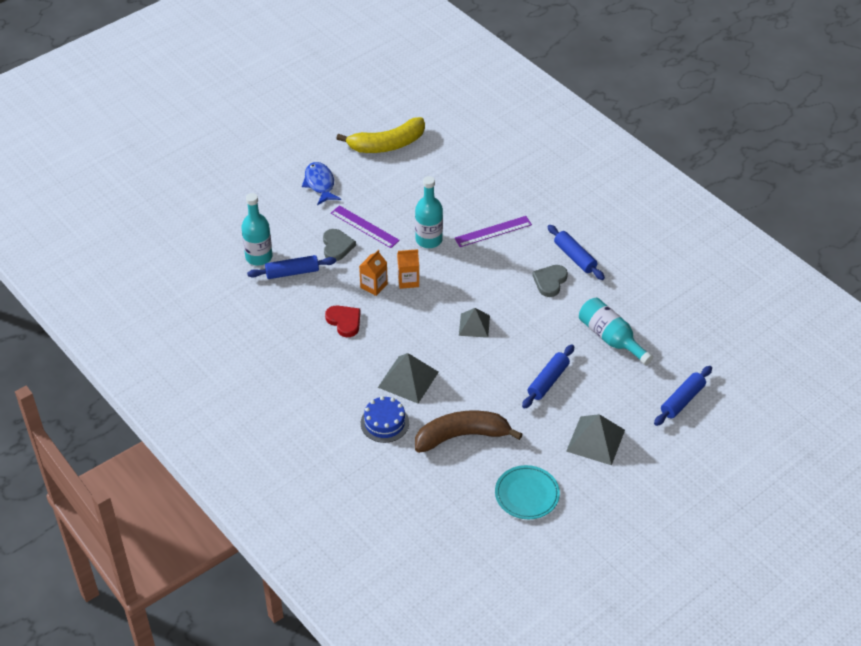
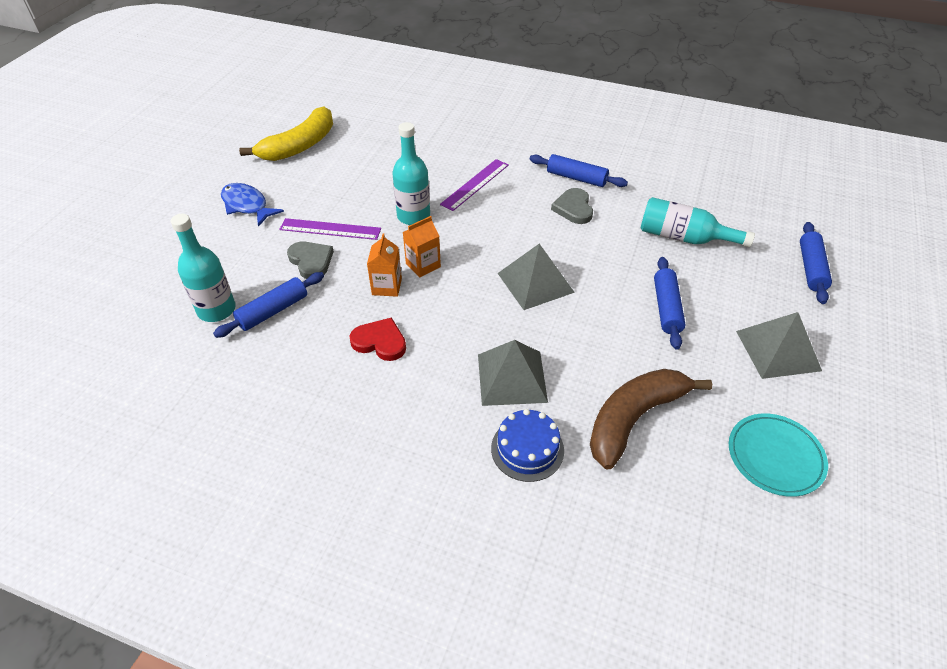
camera: 30 degrees left, 0 degrees up
(474, 325) = (535, 282): grey pyramid -> grey pyramid, size x1.50

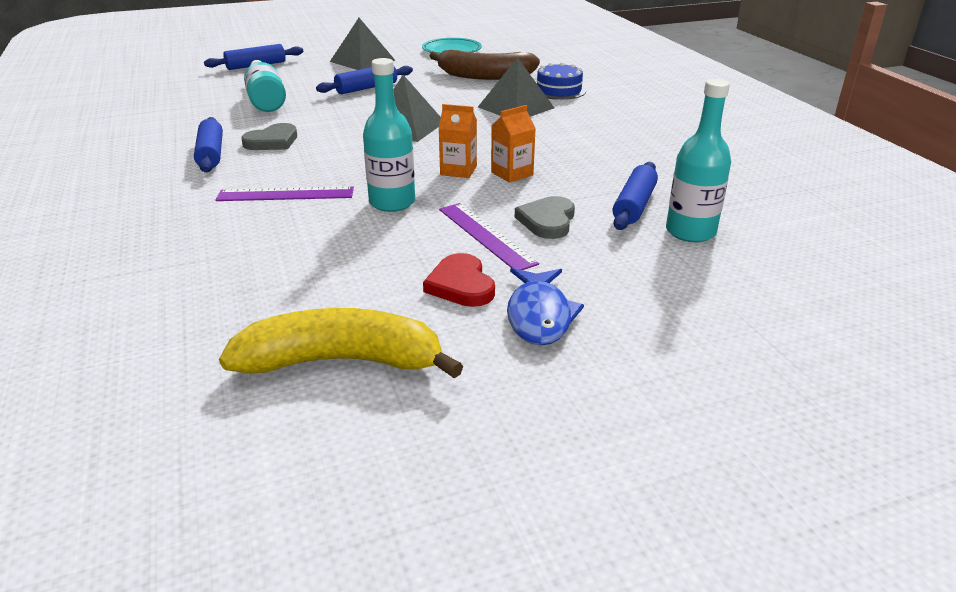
camera: 130 degrees left, 15 degrees down
(273, 311) = (634, 205): blue rolling pin -> blue rolling pin turned 75 degrees counterclockwise
(380, 342) = (571, 152): red heart -> red heart (461, 285)

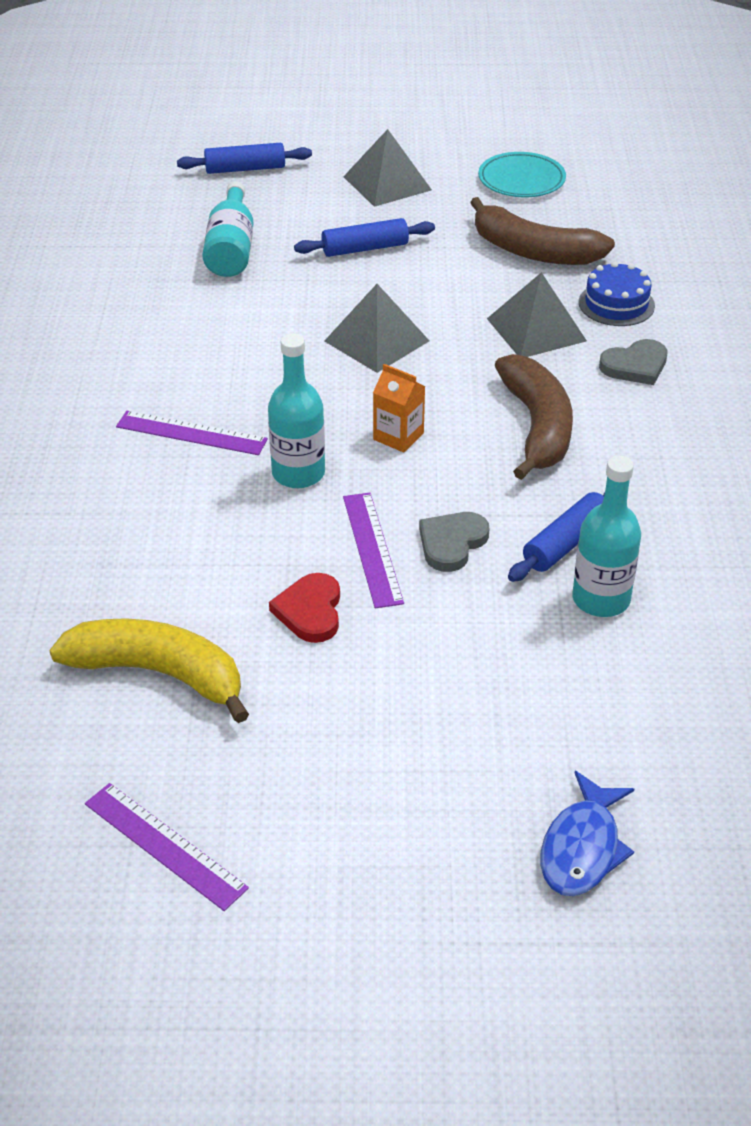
camera: 20 degrees right, 10 degrees up
(211, 154) = (135, 344): blue rolling pin -> none
(272, 141) = (210, 336): grey heart -> grey heart (635, 366)
(434, 521) = (165, 845): none -> purple ruler
(512, 174) = (457, 456): orange carton -> none
(539, 316) = (364, 670): blue fish -> blue fish (582, 848)
(557, 150) = (537, 427): none -> brown banana

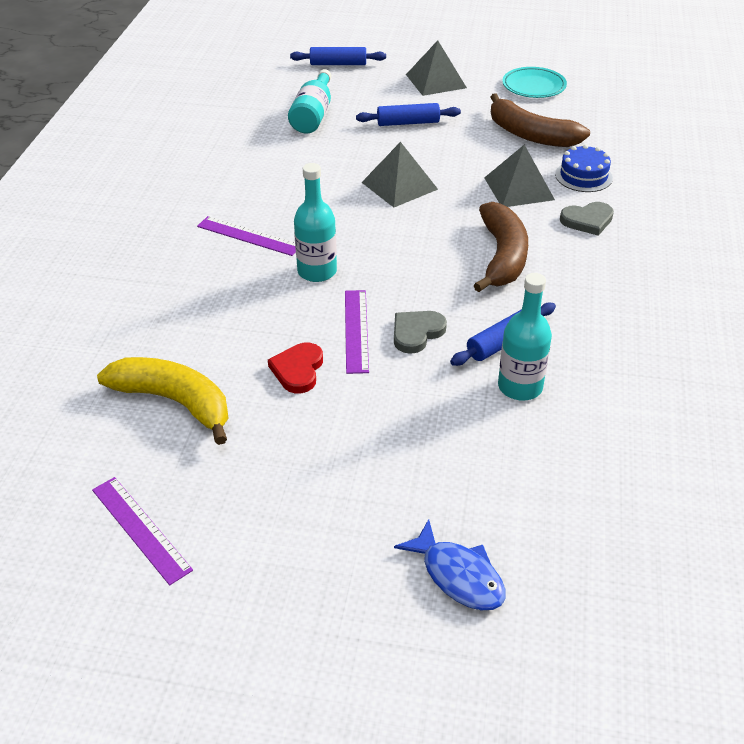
camera: 10 degrees right, 0 degrees up
(398, 436) = (397, 253): orange carton -> none
(582, 848) = (458, 575): blue fish -> blue fish turned 75 degrees counterclockwise

